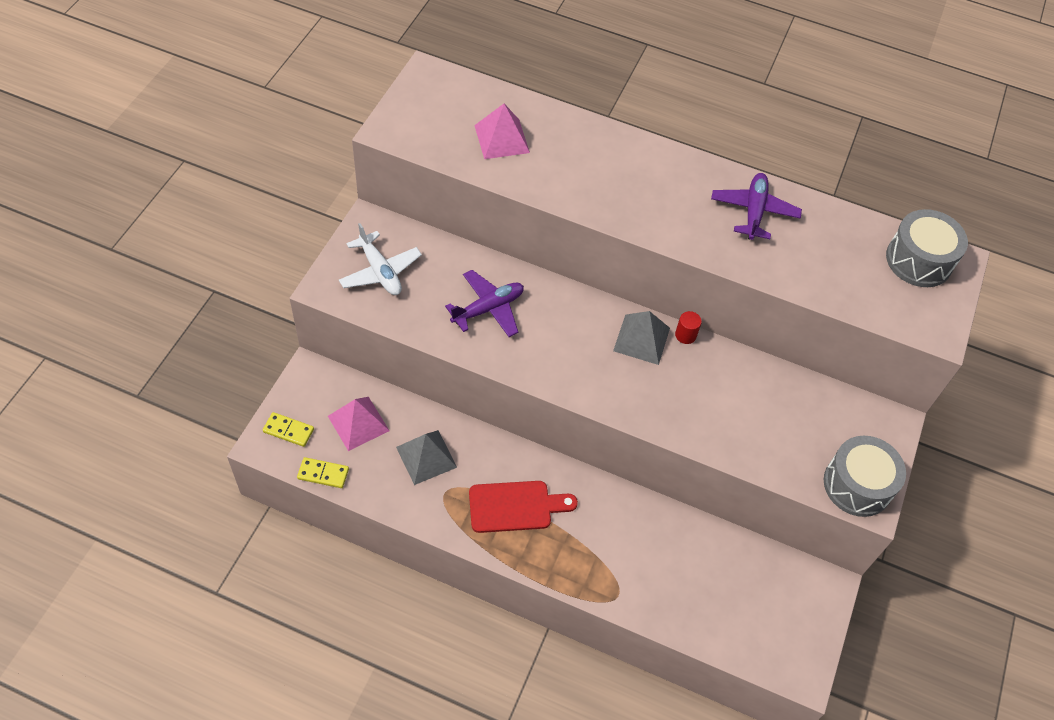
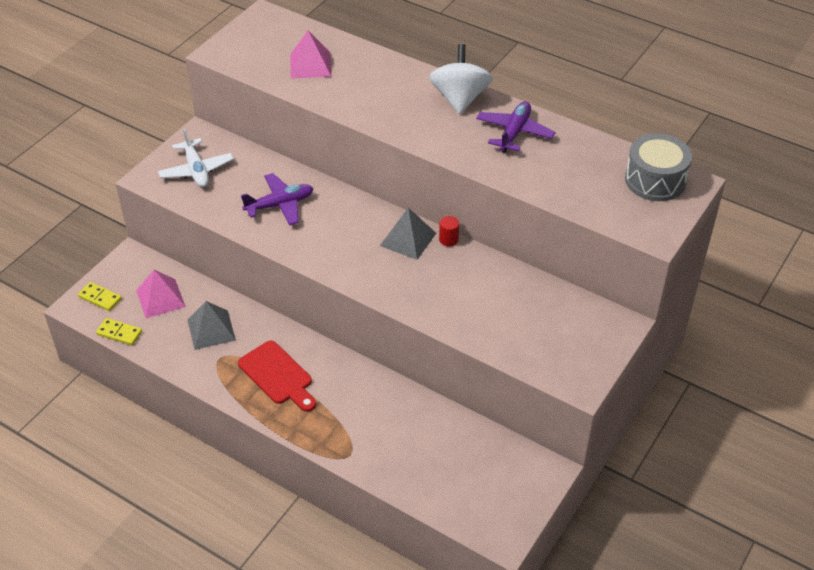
camera: 15 degrees right, 10 degrees down
(515, 506) = (278, 375): red cutting board -> red cutting board turned 45 degrees clockwise
(682, 171) = (460, 98): none -> white spinning top
(857, 485) = (572, 369): grey drum -> none

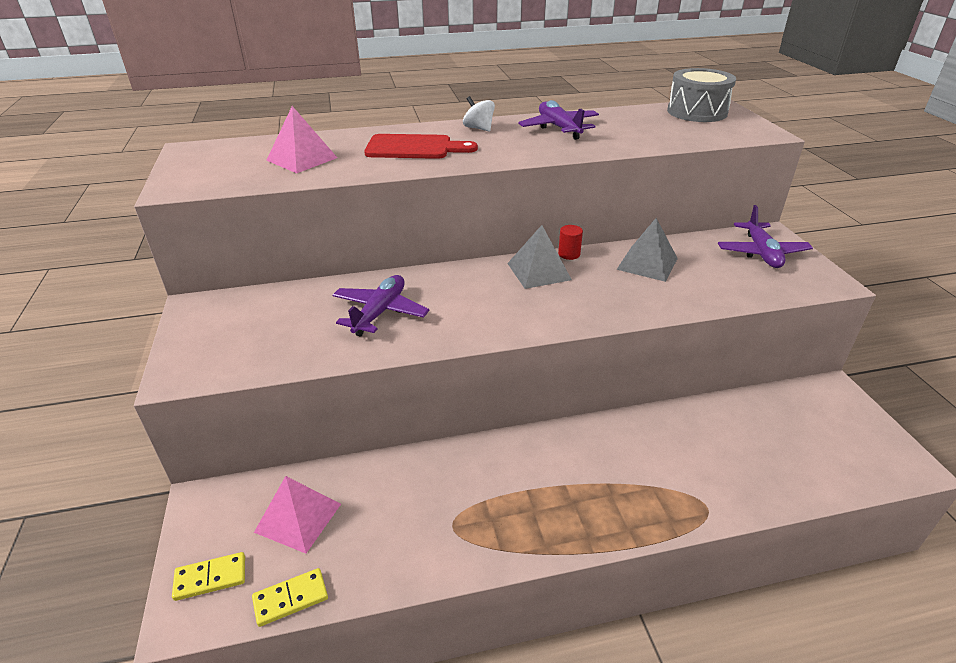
camera: 45 degrees left, 10 degrees down
(196, 170) = (237, 335): white plane -> none
(211, 330) = (403, 504): grey pyramid -> grey pyramid (647, 264)
(278, 375) = (535, 492): red cutting board -> red cutting board (414, 148)
(460, 98) = (479, 128): white spinning top -> white spinning top, size x0.53
(581, 332) = (761, 253): none -> purple plane

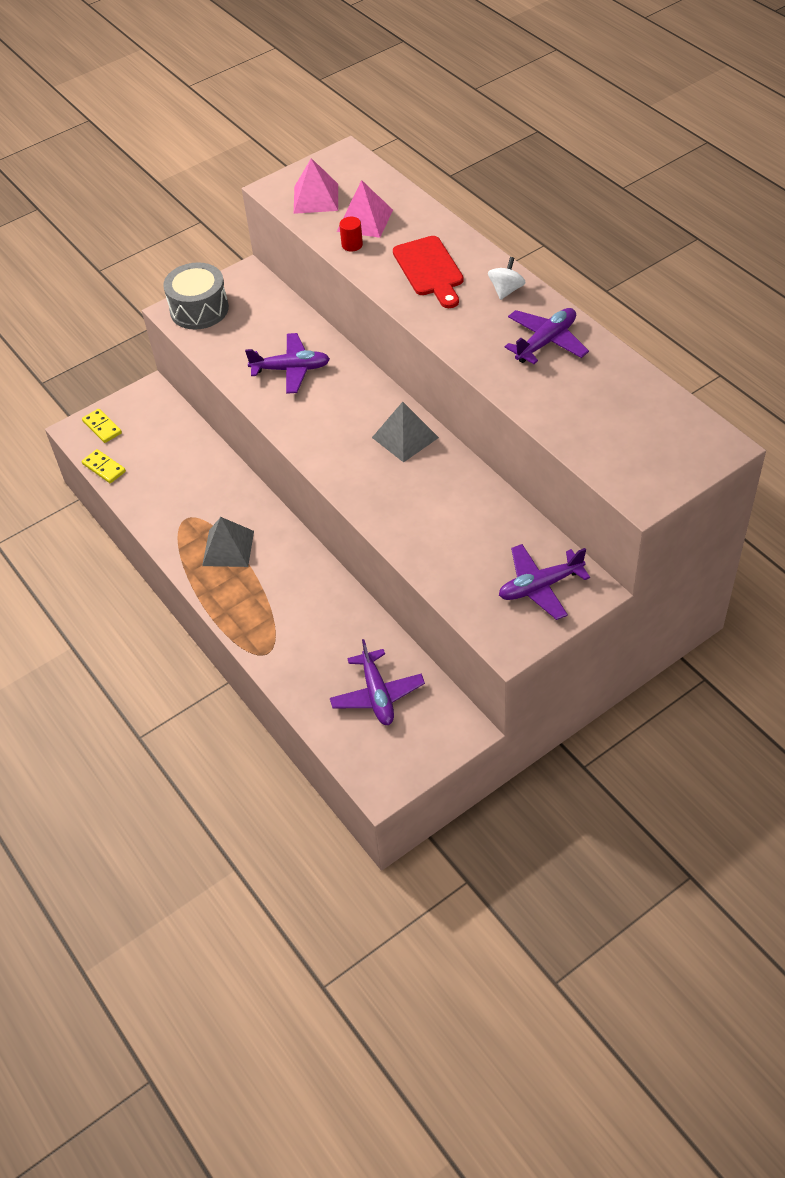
camera: 70 degrees right, 15 degrees up
(298, 517) = (158, 442): pink pyramid -> pink pyramid (316, 198)
(569, 254) = (448, 448): red cylinder -> red cylinder (352, 245)
(647, 264) = (463, 505): grey pyramid -> grey pyramid (228, 548)
(697, 112) = (679, 432): grey drum -> grey drum (199, 309)
(784, 434) = (377, 694): none -> purple plane

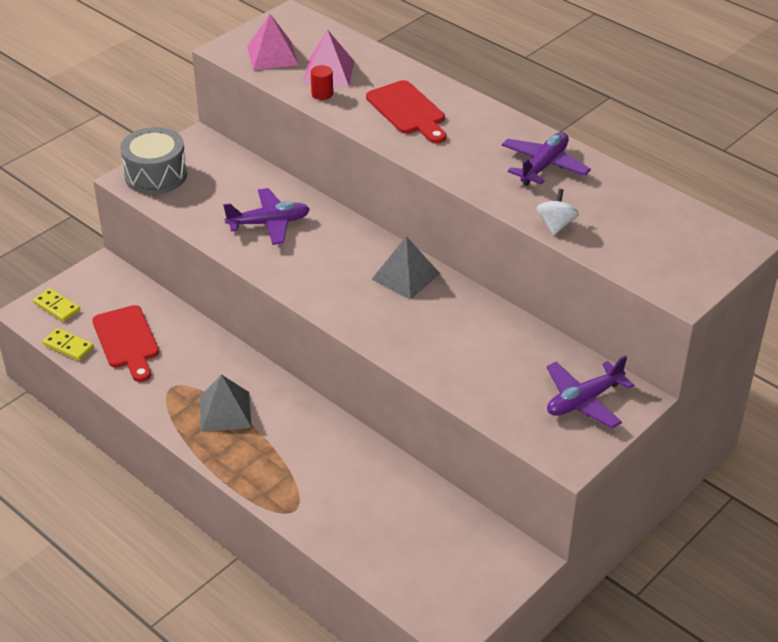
camera: 15 degrees left, 10 degrees down
(157, 468) = (127, 341): none -> red cutting board
(377, 694) = (423, 537): purple plane -> none
(506, 290) = (490, 124): white spinning top -> white spinning top (556, 225)

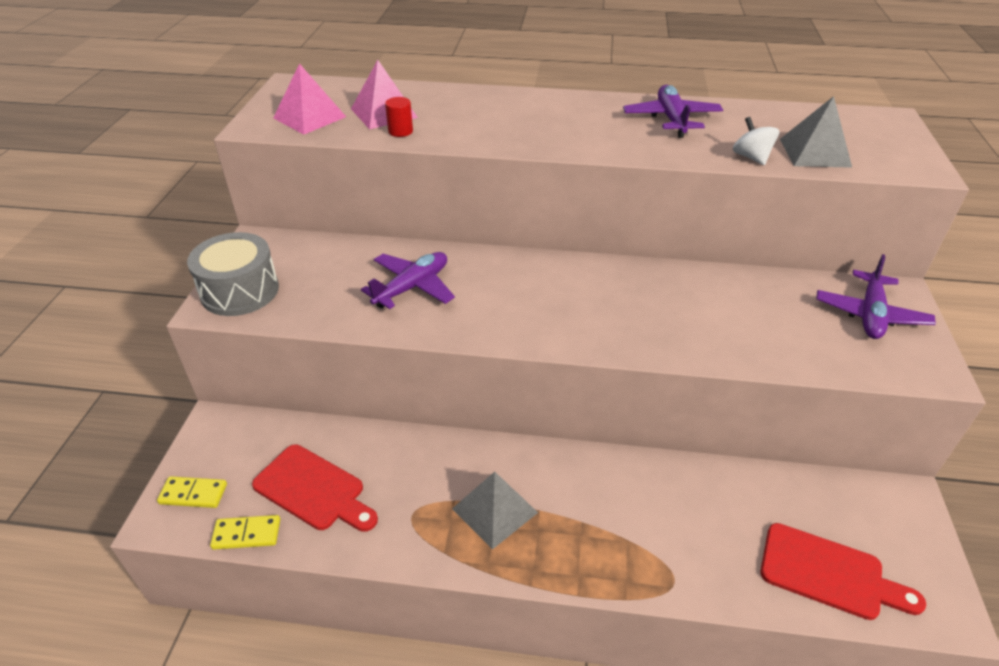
camera: 35 degrees left, 0 degrees up
(405, 276) = (594, 279): grey pyramid -> grey pyramid (814, 152)
(408, 111) = (499, 118): red cutting board -> red cutting board (829, 573)

